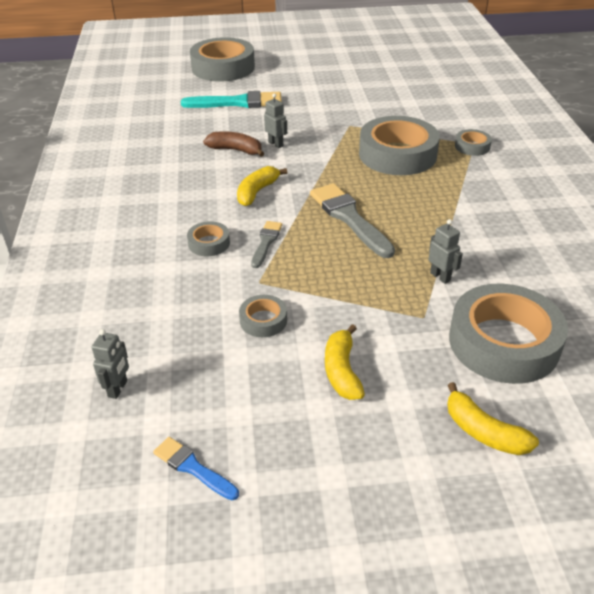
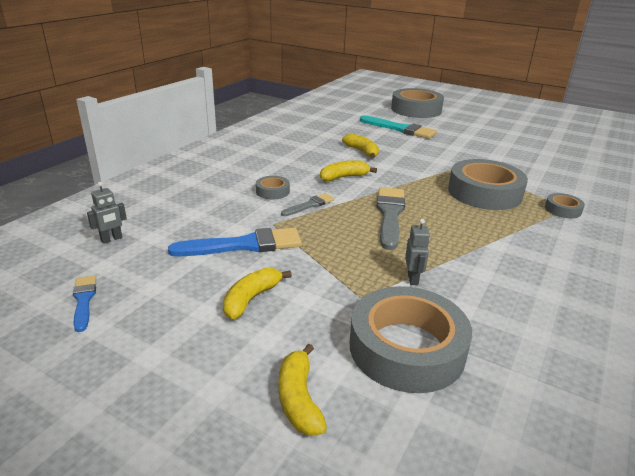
camera: 35 degrees right, 10 degrees down
(235, 150) = (362, 152): brown banana -> yellow banana
(263, 320) = (244, 245): grey tape -> blue brush
(276, 144) = (395, 157): grey robot -> none

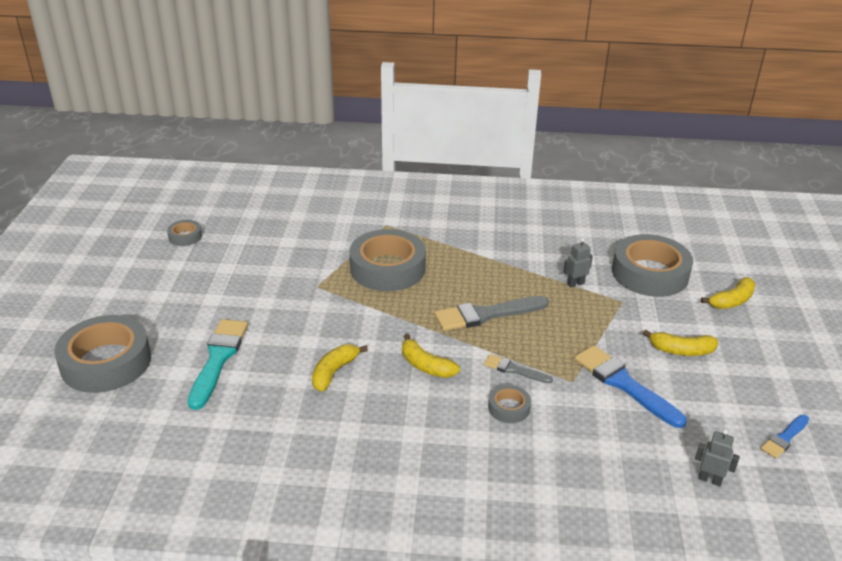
camera: 115 degrees left, 5 degrees up
(563, 210) = (390, 226): grey tape -> grey tape (185, 236)

